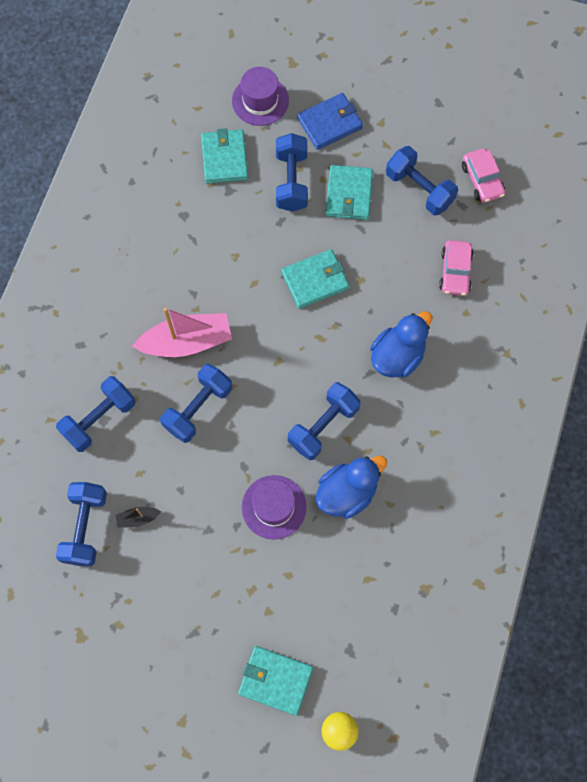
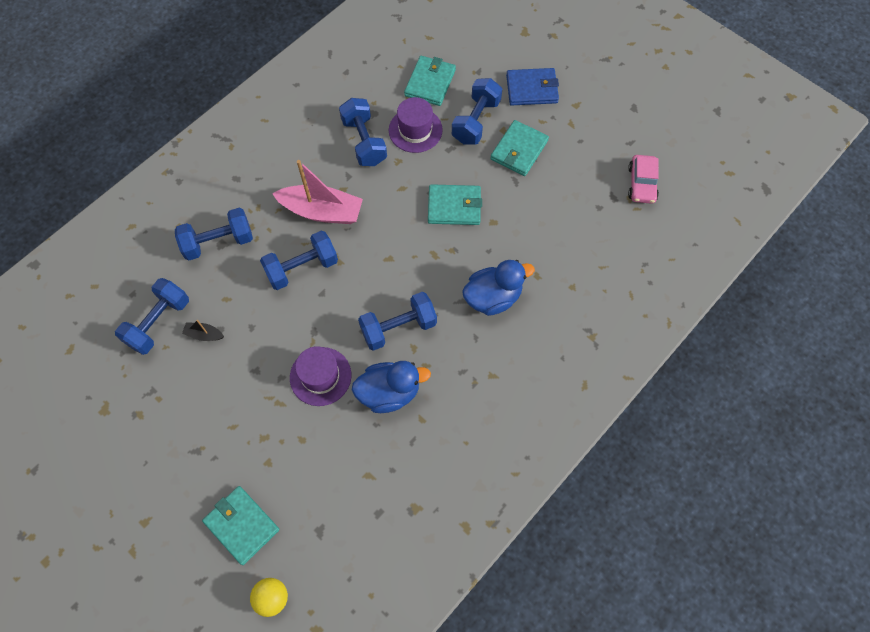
camera: 25 degrees right, 5 degrees down
(260, 101) = (483, 50): purple hat -> purple hat (415, 130)
(419, 189) = (582, 169): blue dumbbell -> blue dumbbell (364, 142)
(455, 272) = (580, 249): pink car -> none

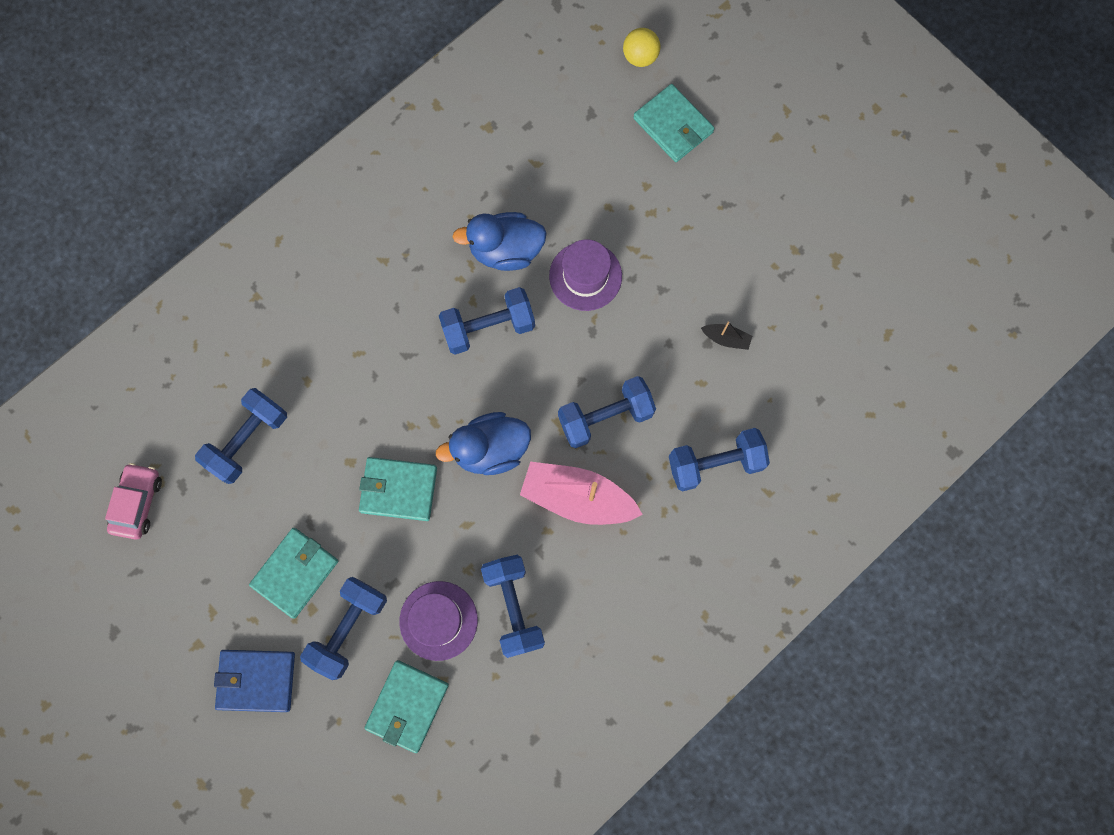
camera: 175 degrees left, 10 degrees up
(159, 323) = (783, 358): blue dumbbell -> blue dumbbell (248, 440)
(493, 297) = (367, 356): blue duck -> blue duck (490, 449)

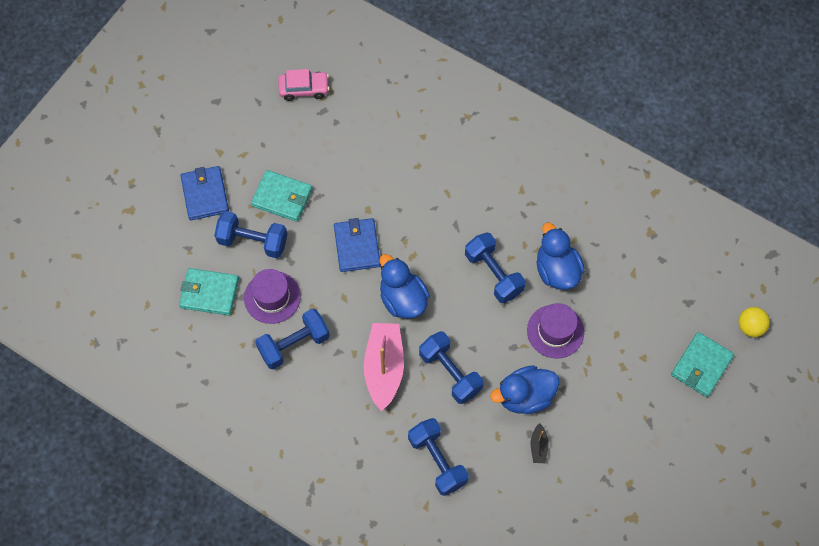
camera: 75 degrees right, 10 degrees down
(248, 440) = (365, 142): blue dumbbell -> none
(398, 489) = (357, 246): turquoise wallet -> blue wallet
(659, 336) = (525, 396): none -> blue duck

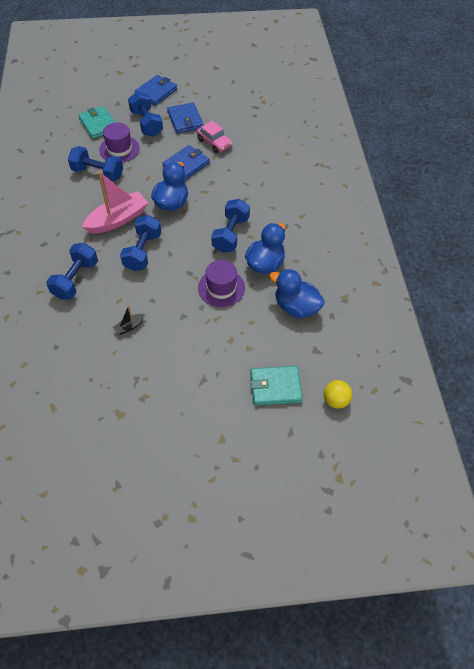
camera: 50 degrees right, 10 degrees down
(282, 197) = (185, 120): turquoise wallet -> blue wallet
(304, 89) = (260, 93): pink car -> pink car (214, 142)
(525, 396) = (159, 298): blue duck -> blue duck (296, 307)

